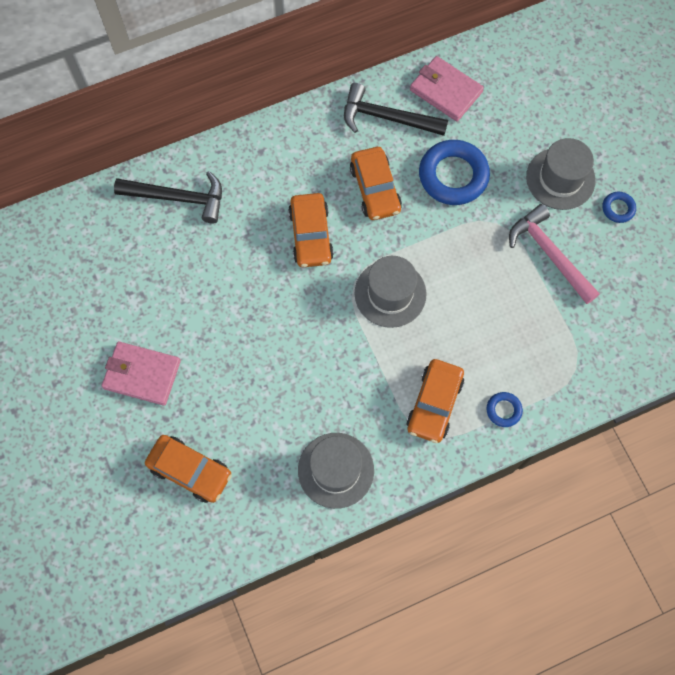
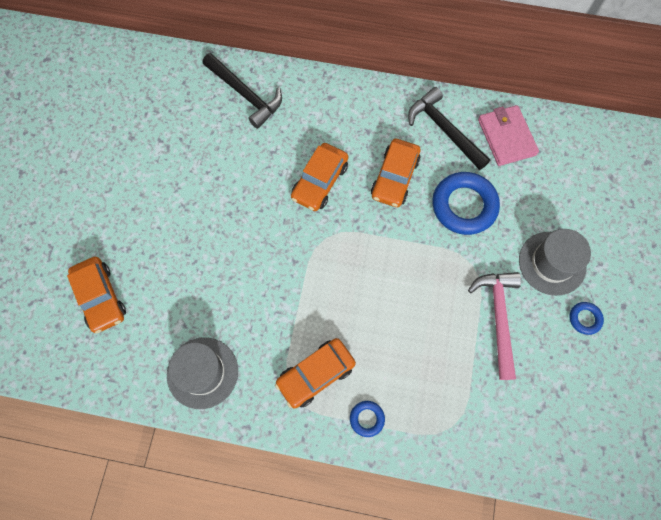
camera: 35 degrees right, 0 degrees up
(142, 374) = (123, 204): pink wallet -> none
(390, 293) = (346, 265): grey hat -> none

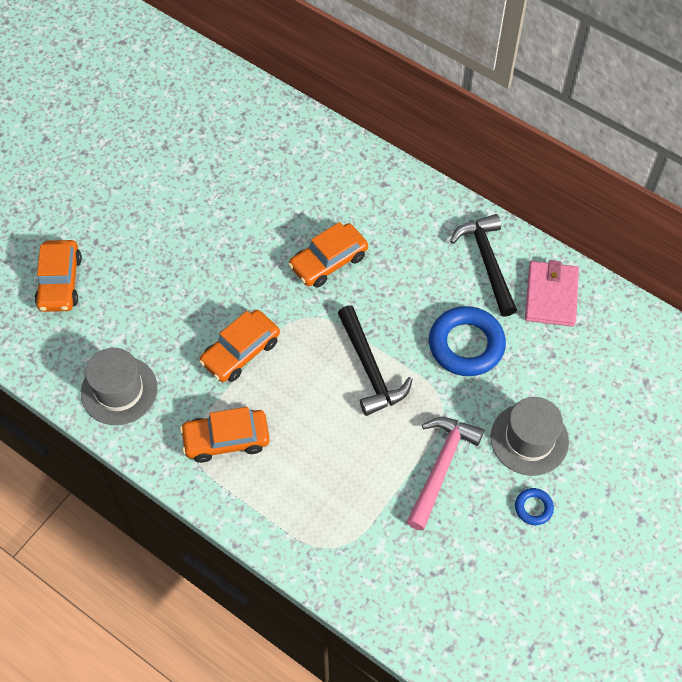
camera: 25 degrees right, 10 degrees down
(245, 94) = (298, 148): black hammer -> black hammer (370, 368)
(367, 419) = (254, 502): blue ring -> none
(395, 177) = (408, 288): orange car -> orange car (241, 352)

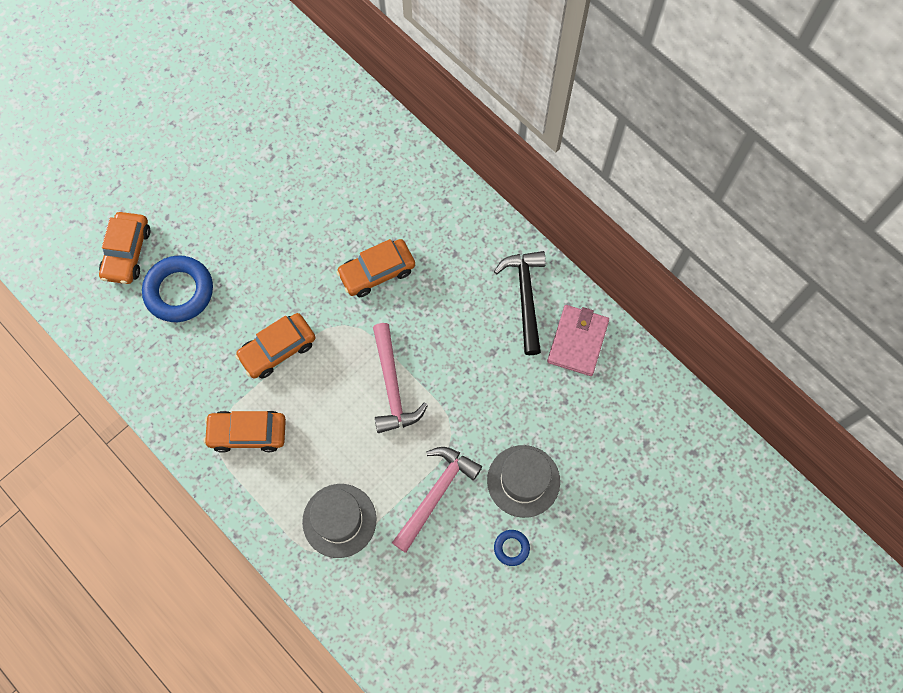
camera: 10 degrees right, 10 degrees up
(119, 390) = (161, 369): grey hat -> grey hat (339, 520)
(370, 368) = (392, 386): black hammer -> pink hammer
(466, 345) = (486, 377): blue ring -> blue ring (179, 291)

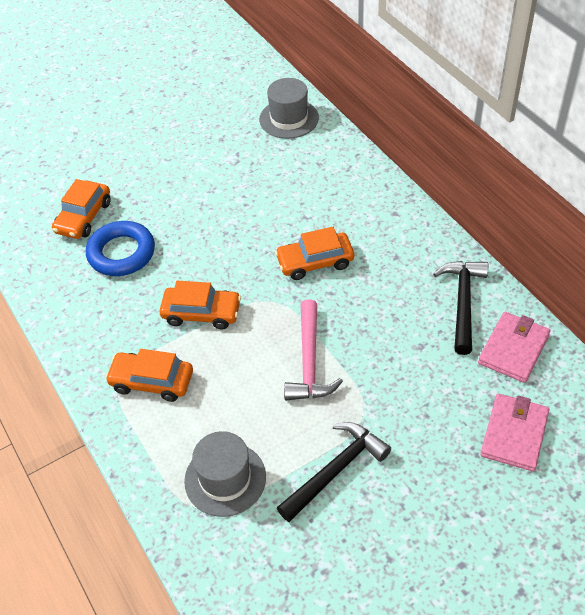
camera: 15 degrees right, 20 degrees down
(278, 349) = (201, 313): orange car -> orange car turned 150 degrees counterclockwise
(436, 494) = (335, 470): pink hammer -> black hammer
(511, 548) = (411, 540): blue ring -> none
(523, 481) = (435, 473): grey hat -> grey hat (289, 118)
(587, 430) = (514, 434): none -> pink wallet

